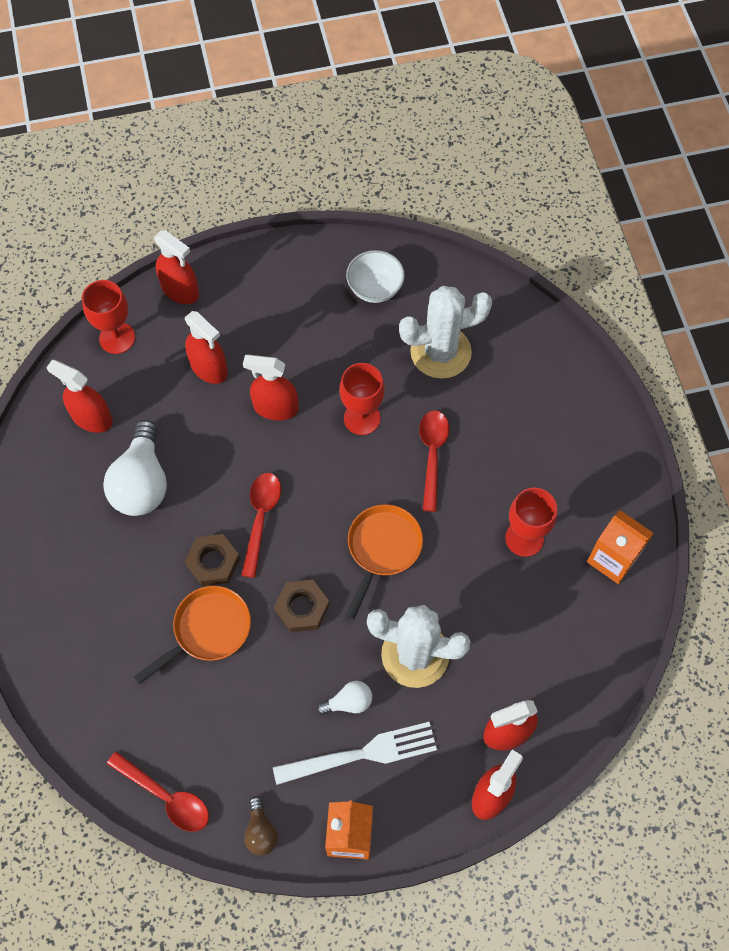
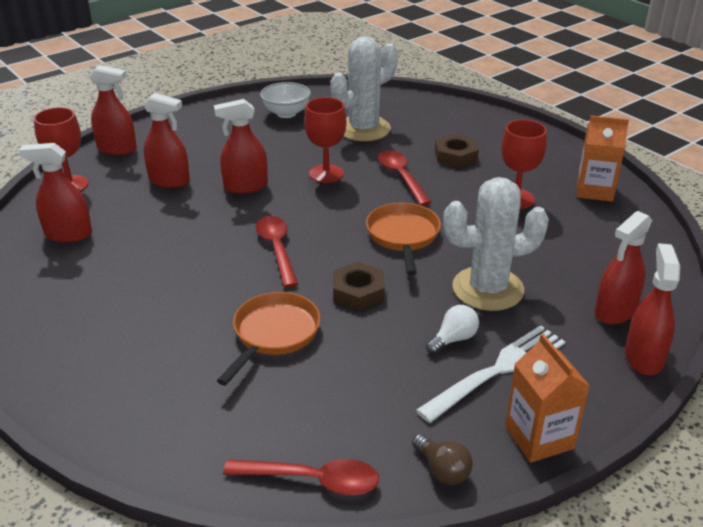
camera: 25 degrees left, 30 degrees down
(142, 483) = (143, 259): white light bulb -> none
(213, 562) = (248, 288): brown nut -> brown nut (455, 156)

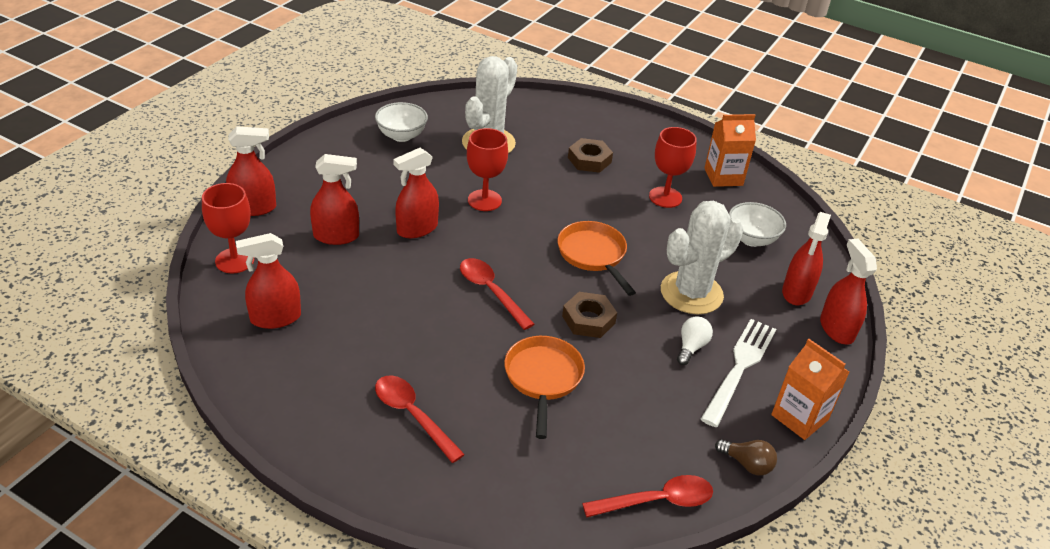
camera: 25 degrees left, 5 degrees up
(401, 177) = (555, 192): red spoon -> red spoon (412, 416)
(591, 251) = (751, 239): none -> white bowl

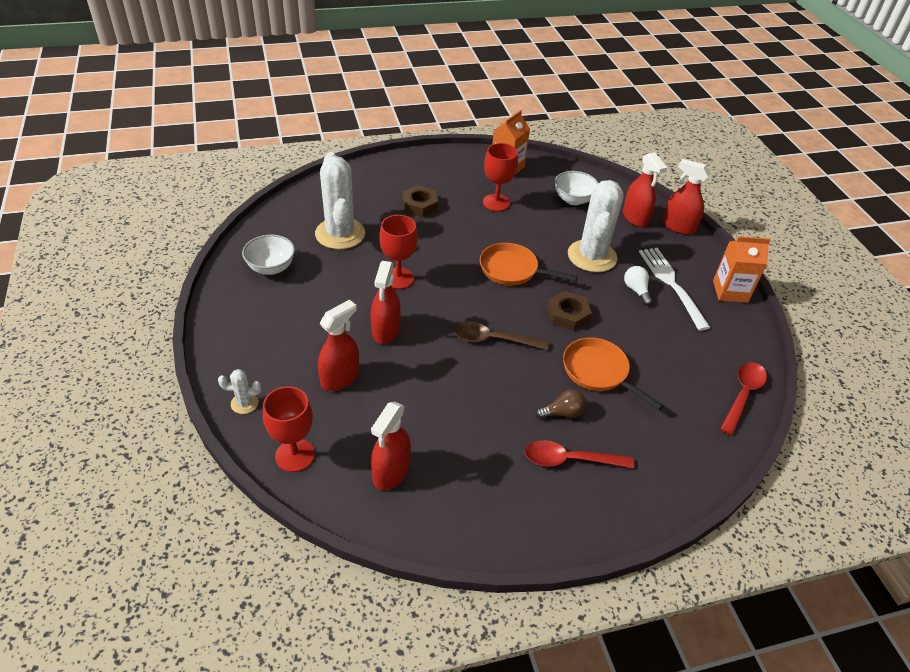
camera: 45 degrees left, 5 degrees up
(254, 208) = (244, 403): red spray bottle -> white cactus
(491, 292) = (493, 339): red spoon -> brown spoon
(747, 464) = (746, 338): brown light bulb -> brown light bulb (562, 413)

